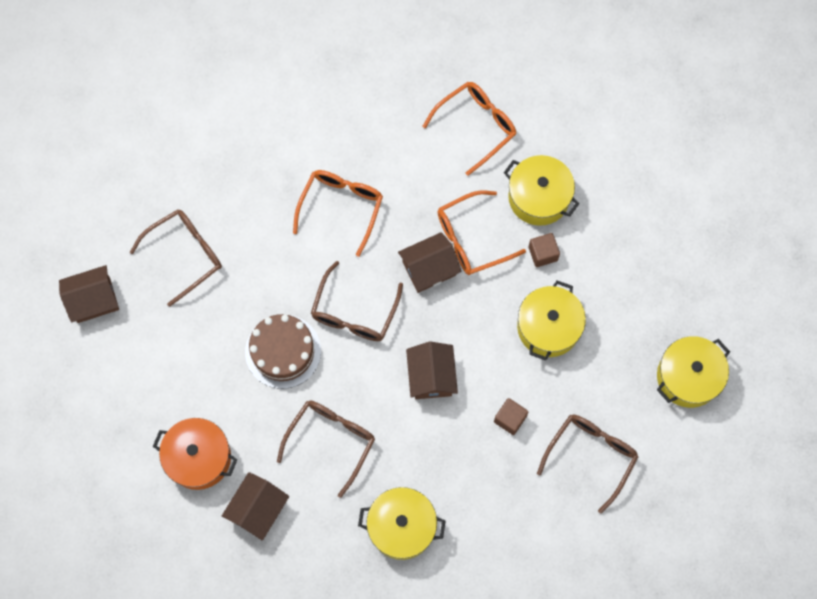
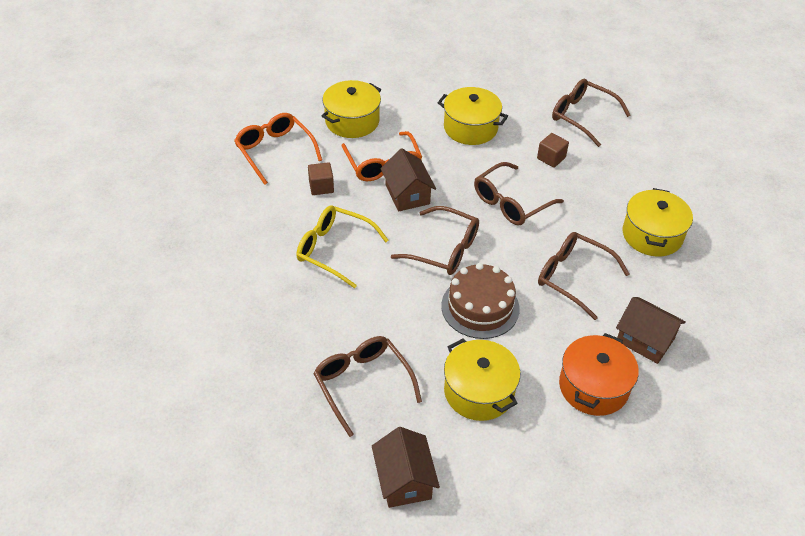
camera: 85 degrees left, 25 degrees down
(341, 208) = (334, 250): orange glasses -> yellow glasses
(431, 376) = (511, 202): brown house -> brown glasses
(543, 253) = (404, 124): brown cube -> brown cube (321, 187)
(688, 377) = (517, 61): yellow pot -> yellow pot (479, 391)

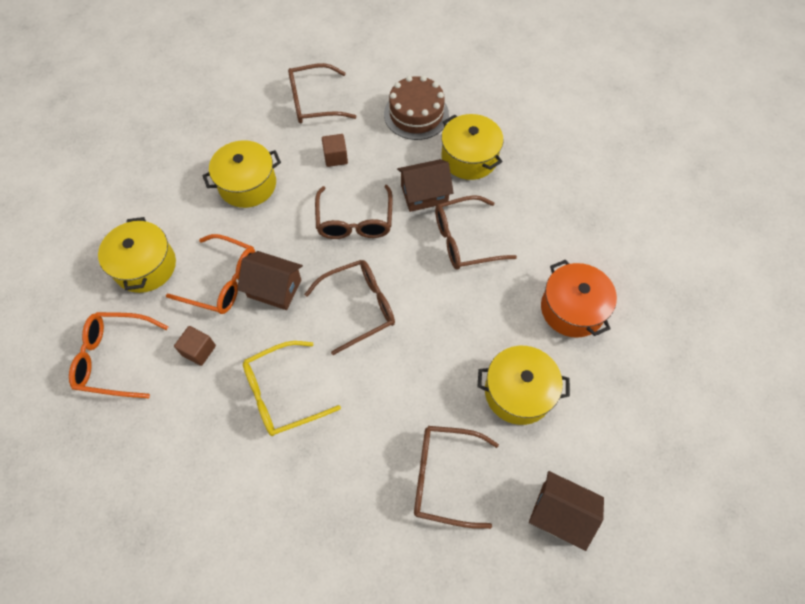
camera: 50 degrees left, 15 degrees up
(480, 307) = (439, 327): brown cake -> brown cake (416, 114)
(645, 340) = (557, 242): brown house -> brown house (424, 194)

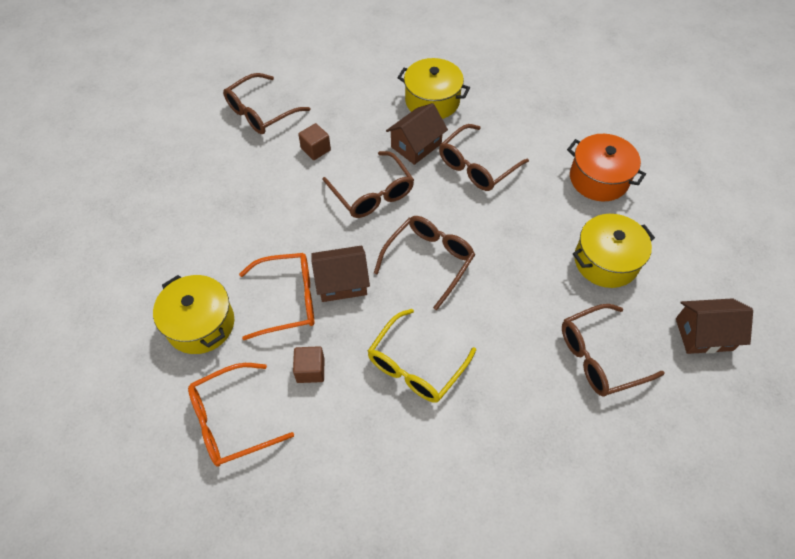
camera: 30 degrees left, 5 degrees down
(247, 184) = (249, 207): yellow pot -> none
(416, 114) = (361, 85): brown cake -> none

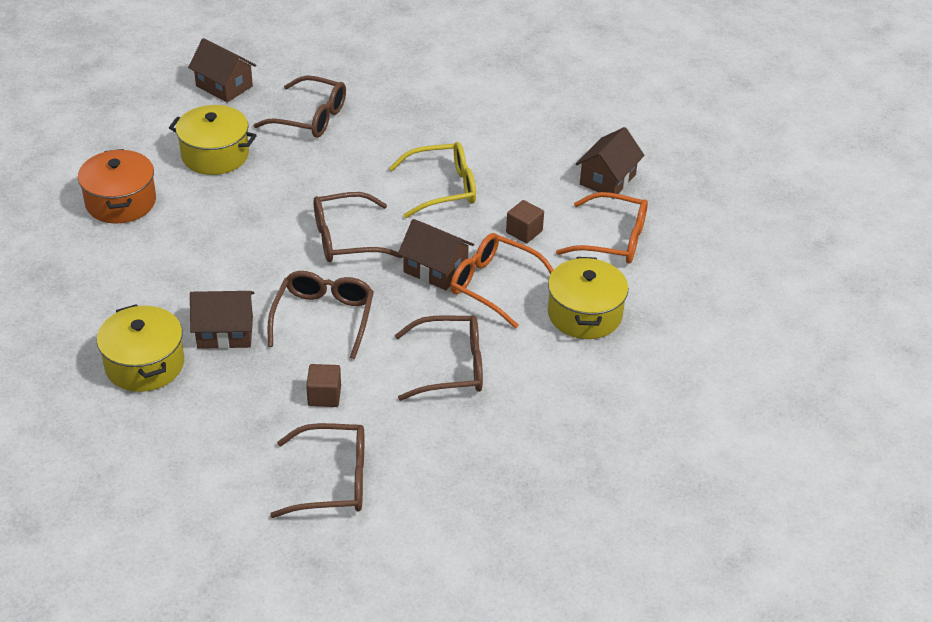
camera: 140 degrees left, 15 degrees down
(290, 498) = (607, 179): none -> brown house
(477, 166) = (200, 278): brown glasses -> brown glasses (450, 367)

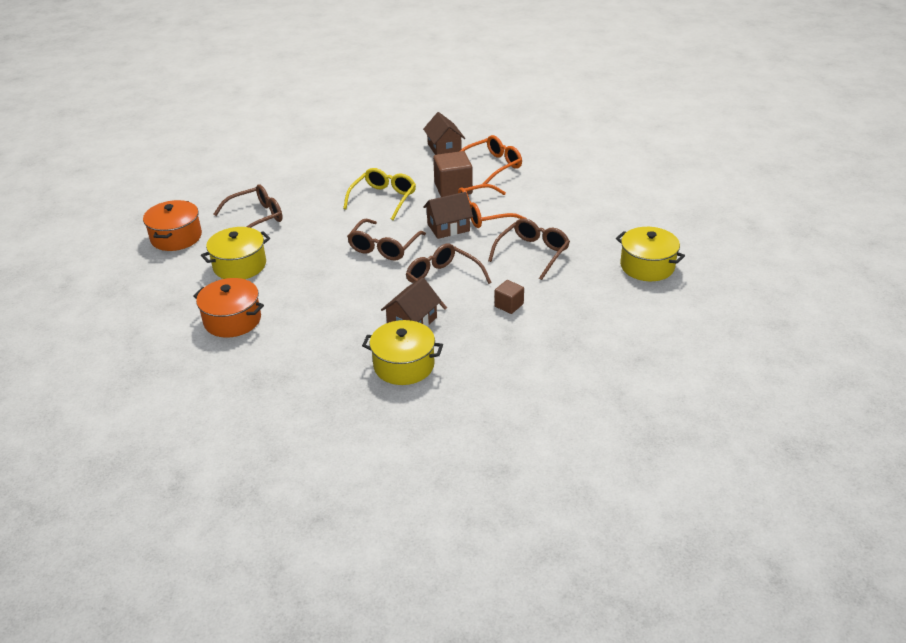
camera: 50 degrees left, 5 degrees down
(224, 86) = (176, 237): brown house -> orange pot
(333, 480) = (581, 328): brown glasses -> none
(524, 232) = (453, 188): brown cube -> brown cube, size x1.77
(584, 314) = (539, 197): yellow pot -> yellow pot (647, 266)

